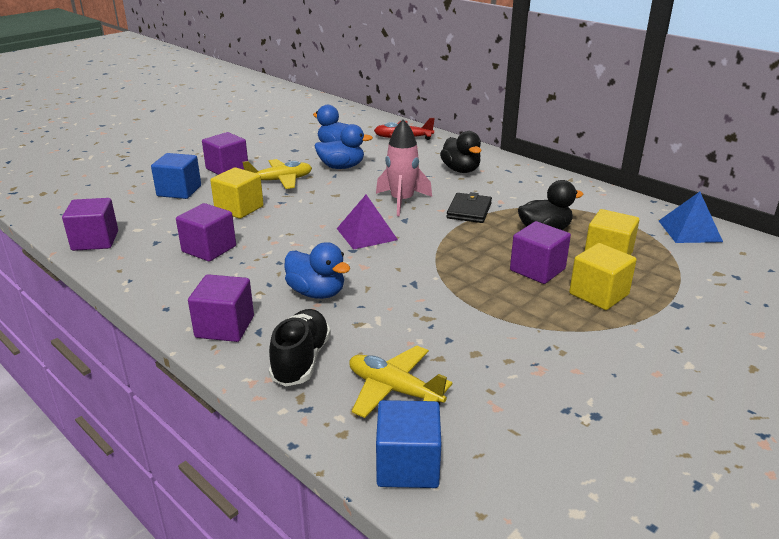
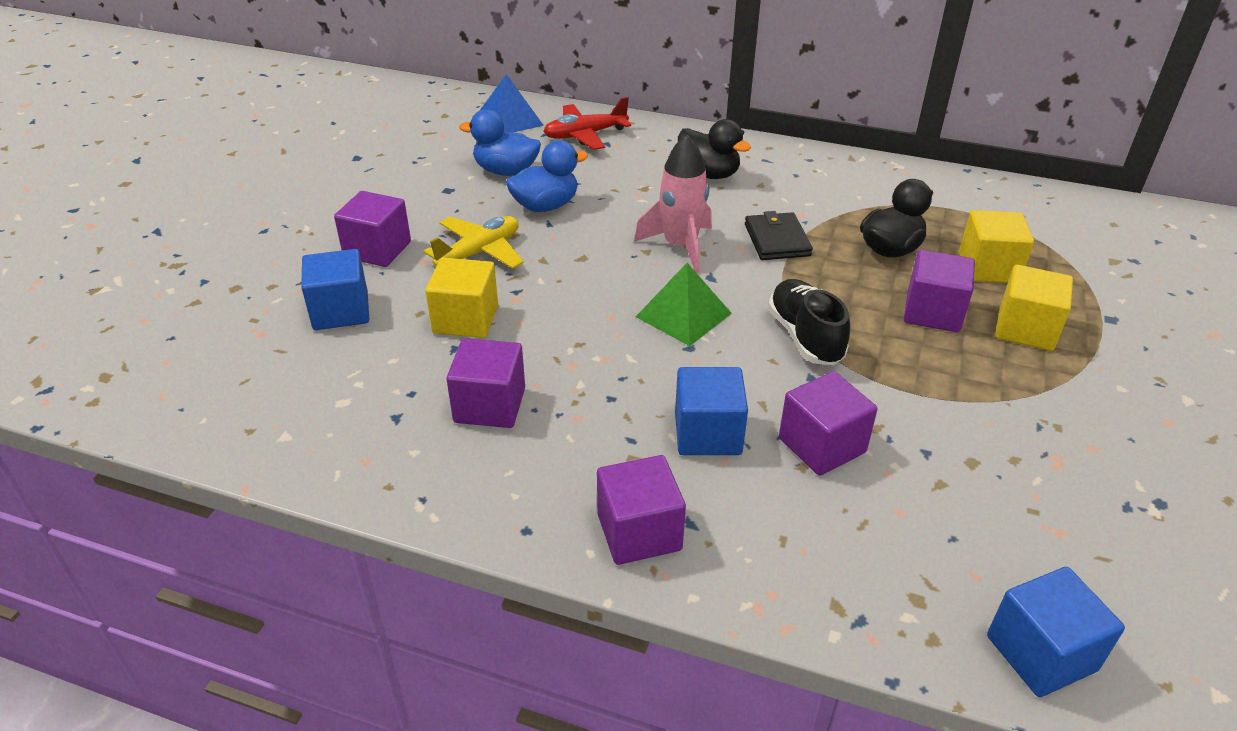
camera: 25 degrees left, 10 degrees up
(95, 241) = (295, 444): purple cube -> purple cube (822, 445)
(301, 360) = (786, 549): black shoe -> black shoe (805, 337)
(317, 293) = (707, 433): blue duck -> blue cube
(366, 234) = (683, 315): purple pyramid -> green pyramid
(394, 390) = (932, 551): yellow plane -> none
(689, 231) = (1039, 206): blue pyramid -> blue pyramid (509, 120)

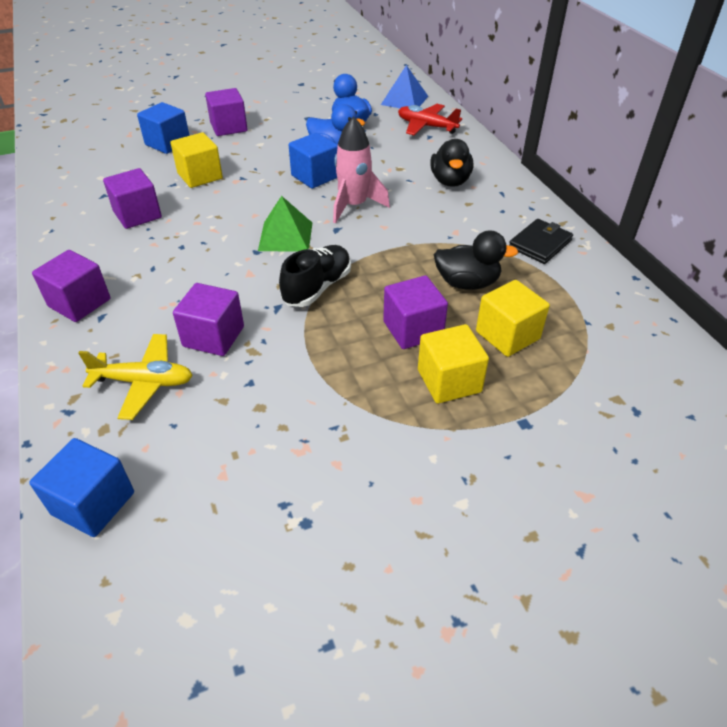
camera: 50 degrees right, 5 degrees up
(479, 252) = (263, 152): yellow plane -> yellow plane (144, 382)
(707, 433) = (183, 291): blue cube -> blue cube (315, 176)
(777, 240) = (411, 235): black wallet -> black wallet (540, 244)

